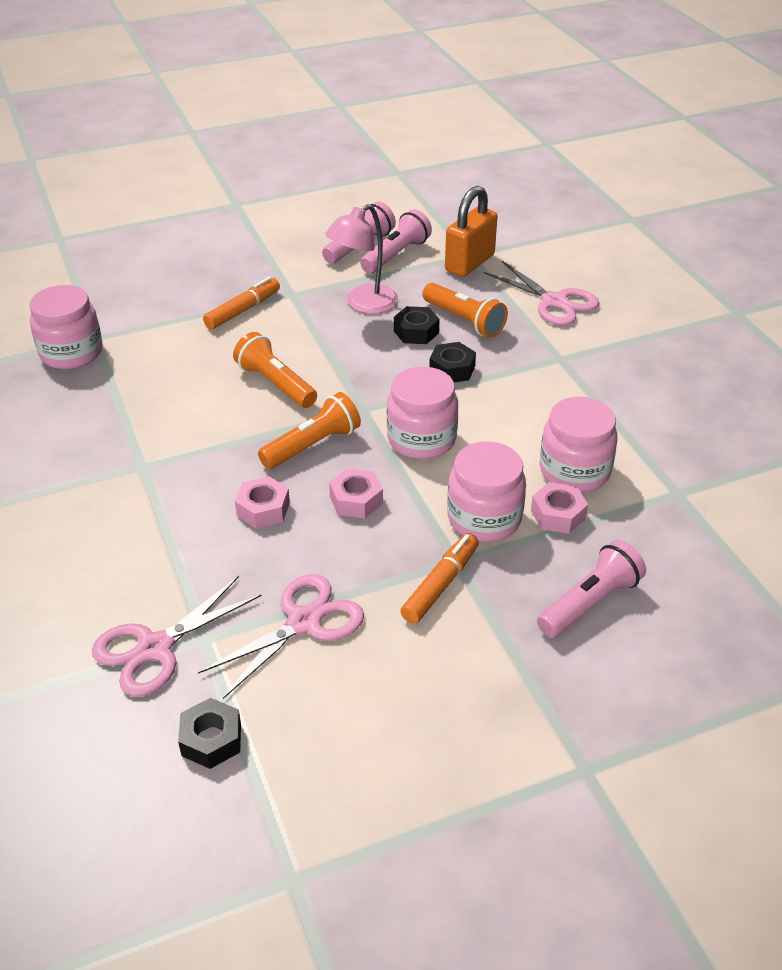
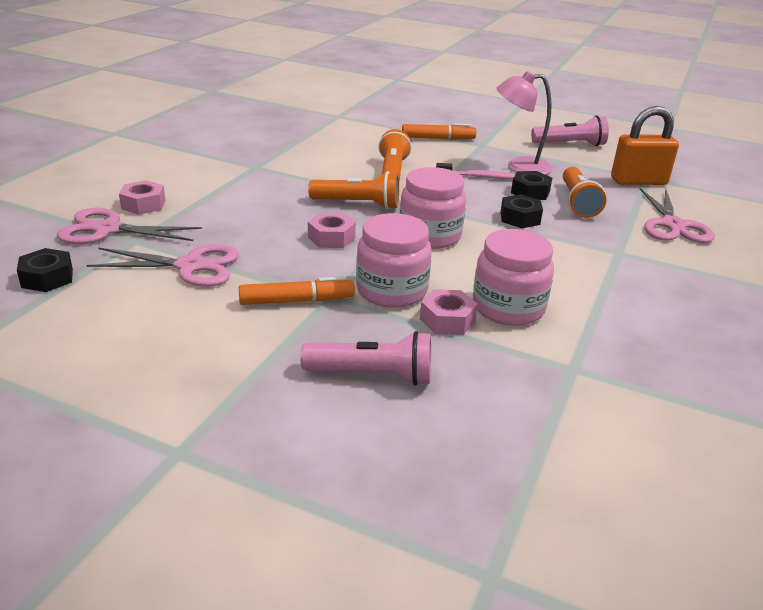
camera: 45 degrees right, 10 degrees down
(71, 353) = (314, 116): pink jar -> none
(263, 509) = (274, 213): pink nut -> pink nut (143, 204)
(352, 340) = (478, 177): none -> pink toothbrush
(396, 255) = (588, 157): pink flashlight -> none

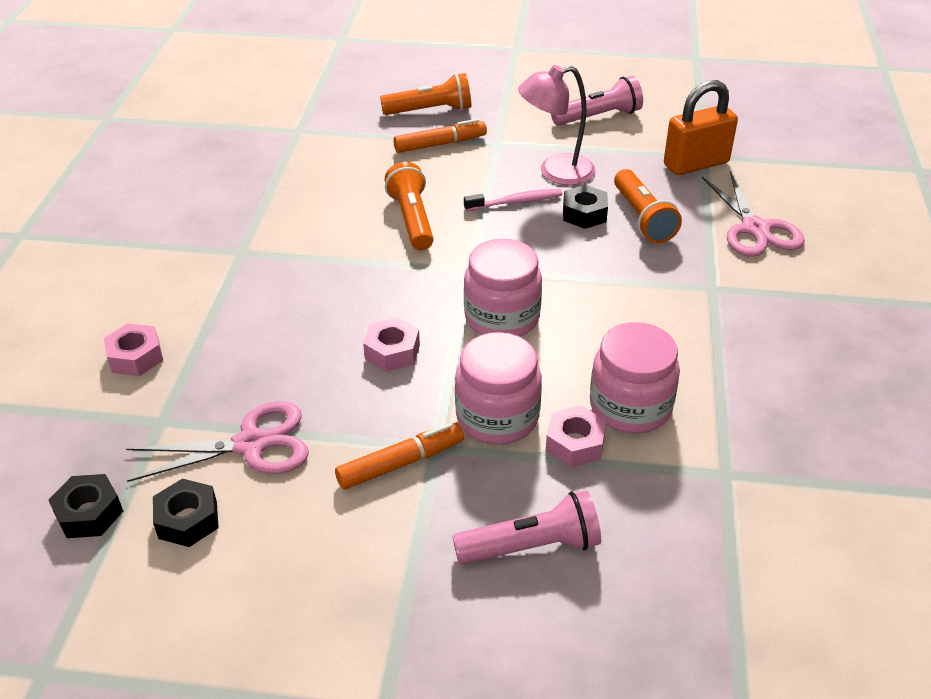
camera: 15 degrees left, 10 degrees up
(107, 230) = (116, 413): pink scissors -> none
(358, 204) = (397, 286): orange flashlight -> orange flashlight (430, 111)
(520, 218) = (589, 261): black nut -> black nut (188, 520)

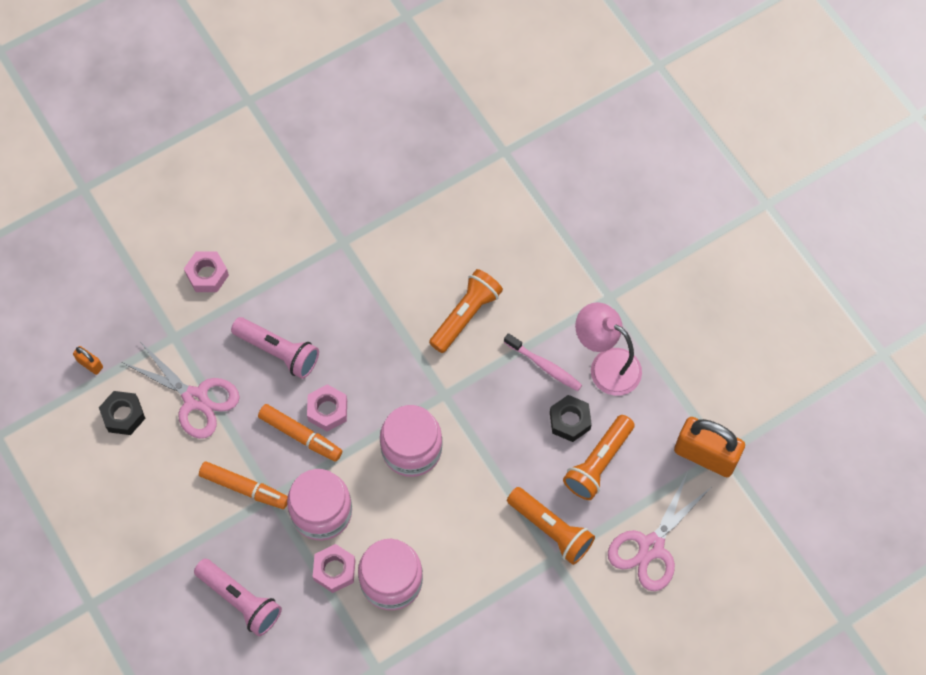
camera: 50 degrees right, 25 degrees up
(89, 513) = (90, 364): black nut -> orange padlock
(430, 111) = (611, 217): orange flashlight -> orange flashlight (551, 529)
(440, 144) = (572, 260): orange marker -> orange marker (301, 435)
(598, 117) = (712, 342): pink flashlight -> pink flashlight (278, 352)

